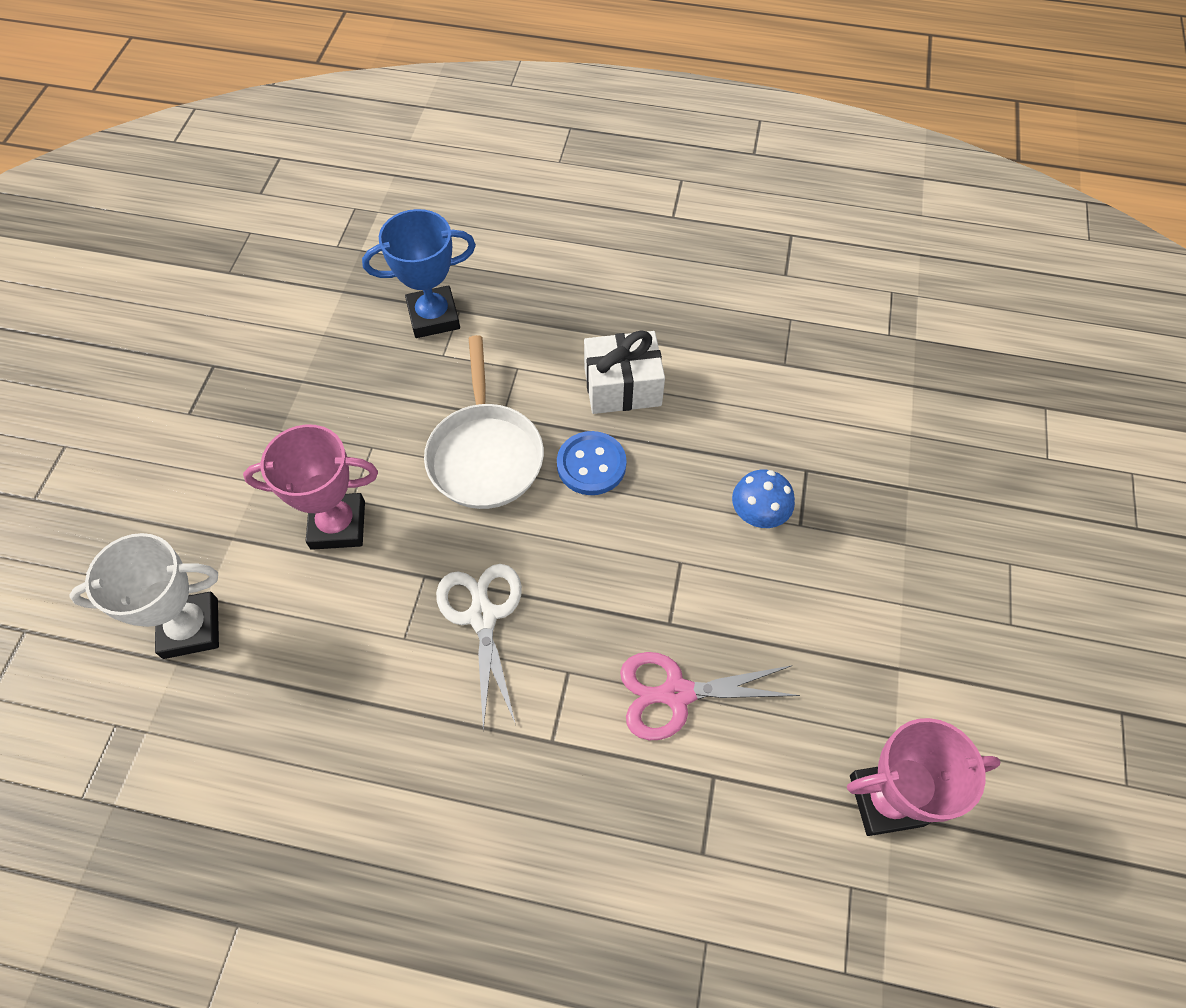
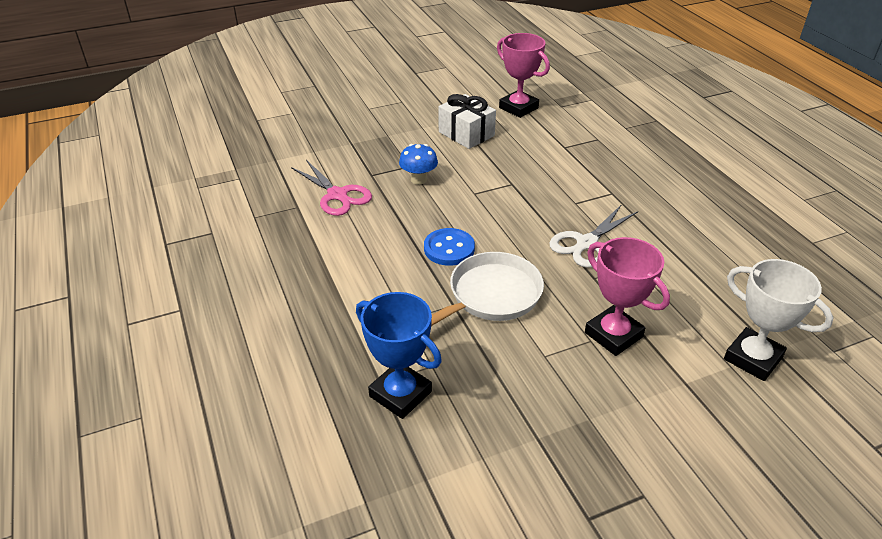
camera: 125 degrees left, 20 degrees down
(622, 386) = (376, 262): white gift -> white gift (466, 134)
(677, 693) = (543, 168): pink scissors -> pink scissors (337, 195)

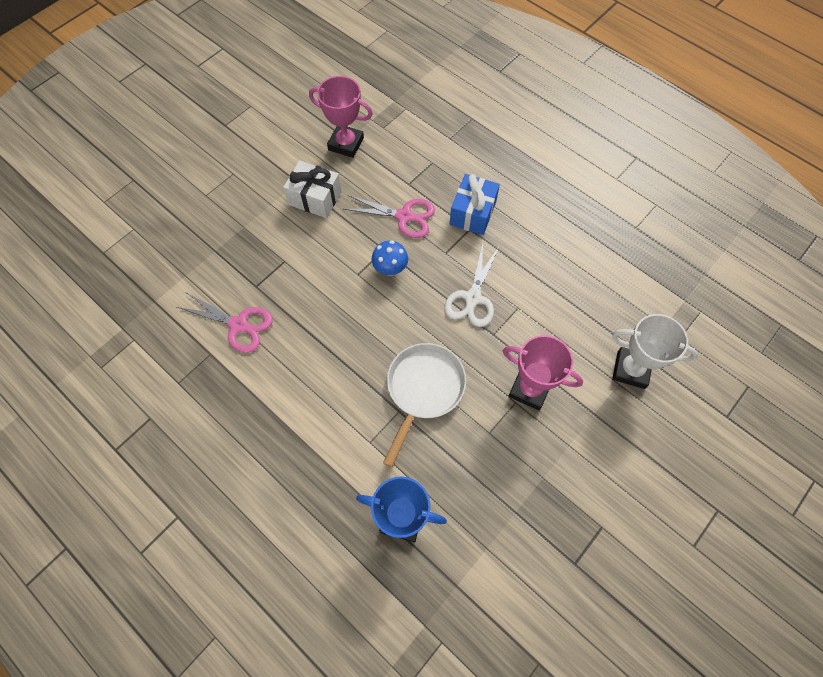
camera: 25 degrees left, 25 degrees up
(418, 179) = (301, 276): blue mushroom -> blue mushroom (390, 269)
(449, 248) = (367, 350): blue button -> none
(547, 167) = (404, 216): none -> pink scissors
(621, 183) = (473, 213): none -> blue gift

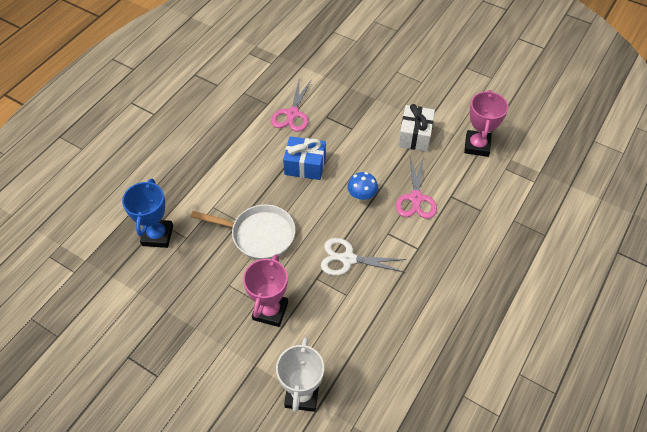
camera: 80 degrees right, 10 degrees down
(473, 213) = (435, 249): blue gift -> blue gift (305, 165)

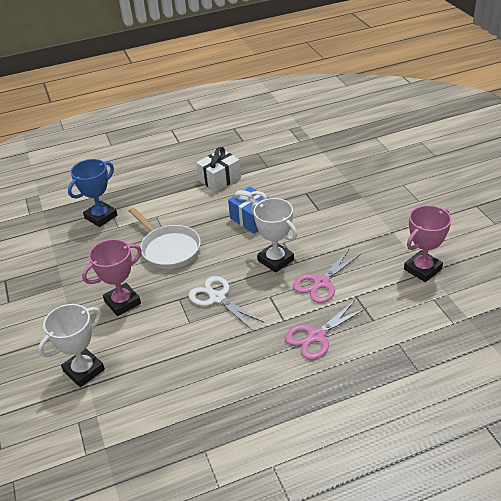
camera: 40 degrees right, 15 degrees down
(292, 114) = (280, 180): pink scissors -> pink scissors (316, 336)
(362, 196) = (275, 260): blue mushroom -> white trophy
(415, 136) = (369, 237): white gift -> white gift (219, 179)

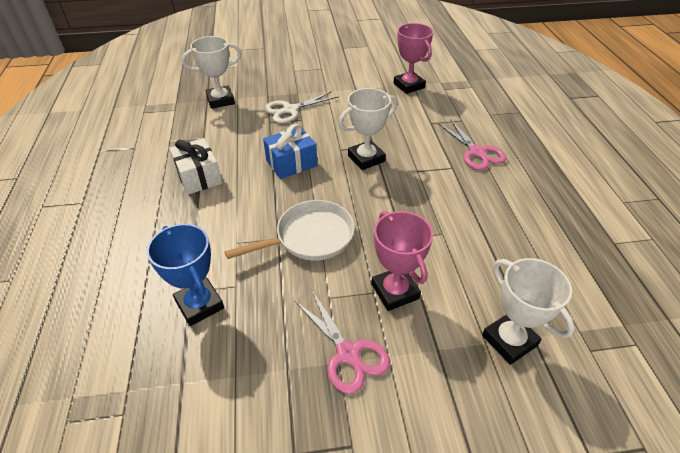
camera: 80 degrees left, 5 degrees up
(217, 298) = (410, 207): white scissors -> white scissors (290, 110)
(321, 283) = (408, 137): pink scissors -> pink scissors (348, 353)
(325, 158) = (220, 100): none -> white trophy

